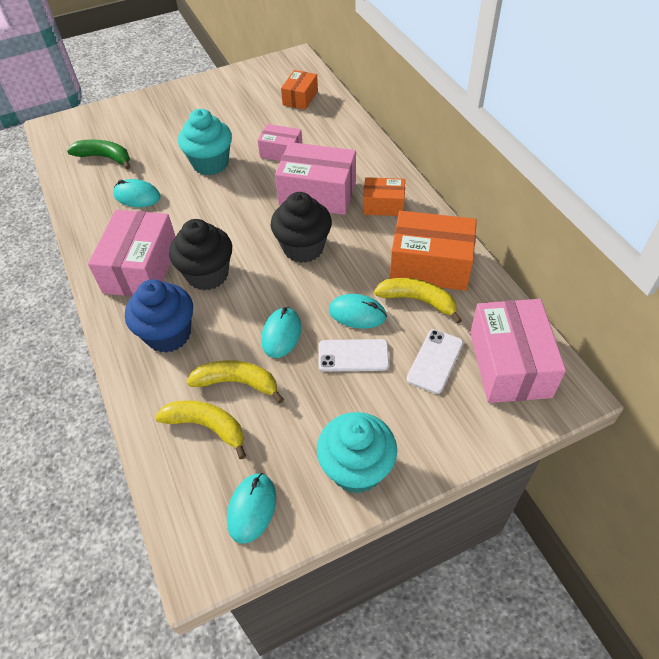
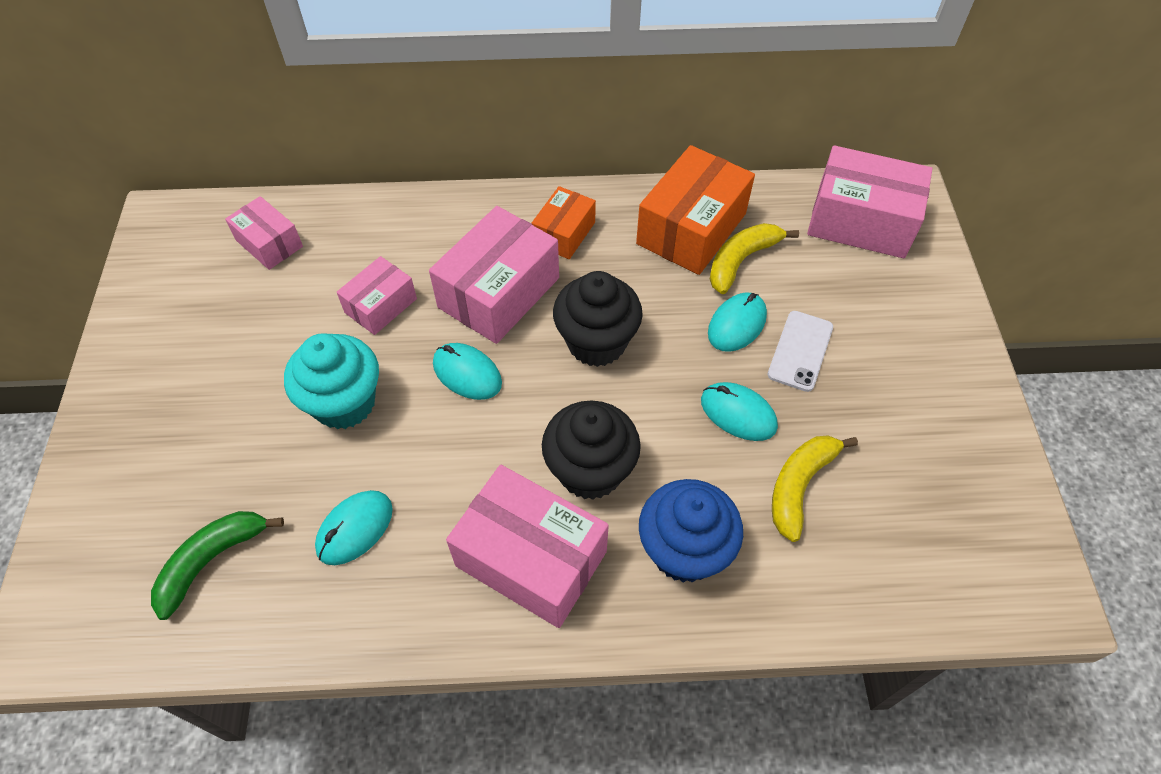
camera: 70 degrees left, 5 degrees up
(207, 426) = (858, 540): yellow banana -> none
(252, 508) = (986, 521): turquoise mouse -> turquoise mouse (467, 373)
(300, 98) = (269, 243): orange box -> pink box
(356, 469) = (957, 401): turquoise cupcake -> none
(435, 361) = (835, 280): white phone -> none

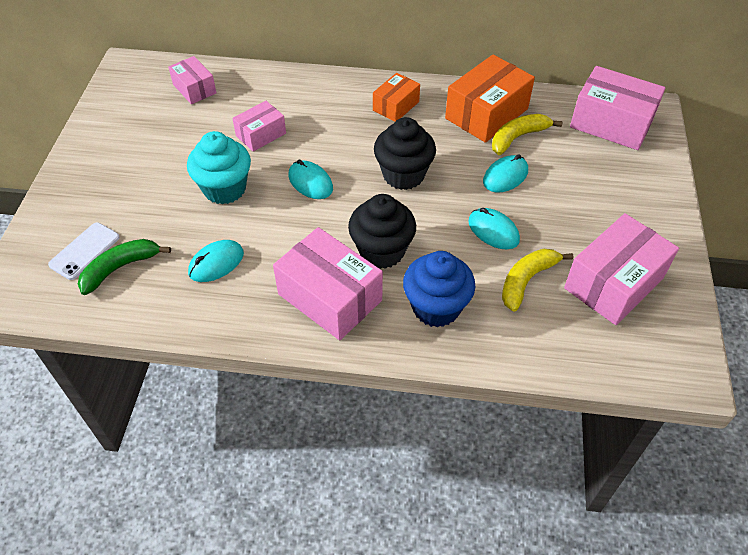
camera: 10 degrees right, 5 degrees down
(498, 292) = (342, 136): pink box -> pink box (613, 283)
(800, 351) = (547, 198): white phone -> white phone (85, 251)

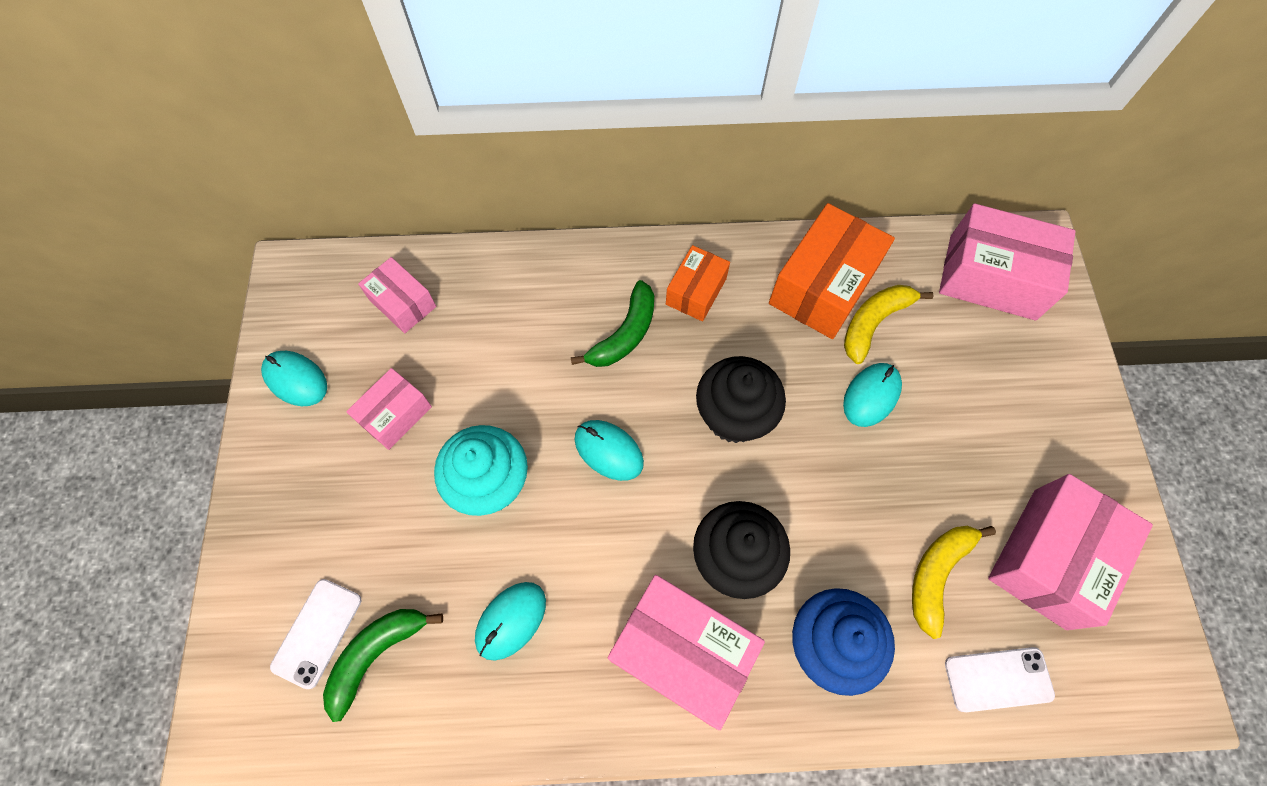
camera: 10 degrees left, 15 degrees up
(261, 134) = (518, 374): pink box -> pink box (395, 415)
(339, 122) = (624, 334): none -> green banana
(493, 231) = (875, 495): turquoise mouse -> turquoise mouse (295, 379)
(557, 346) = (998, 679): none -> white phone

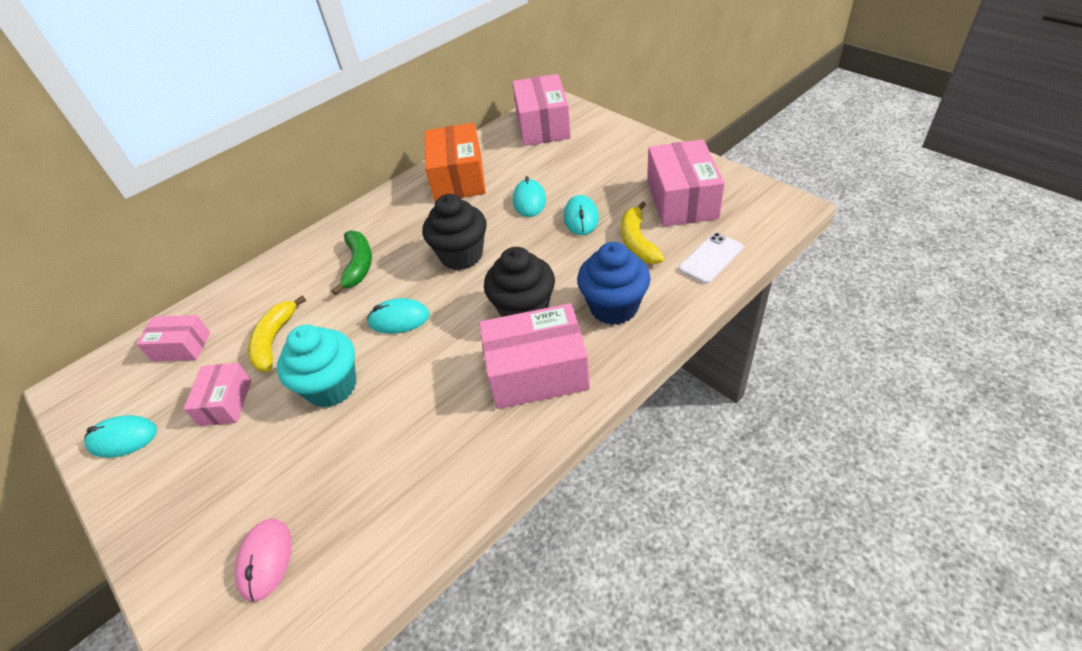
camera: 35 degrees left, 20 degrees down
(317, 633) = (265, 560): white phone -> pink mouse
(376, 654) = (326, 534): green banana -> none
(511, 620) = (411, 440): turquoise mouse -> turquoise mouse (581, 218)
(696, 291) = (386, 222): orange box -> none
(874, 323) = (501, 175): yellow banana -> yellow banana (274, 340)
(992, 277) = (542, 126): pink box -> pink box turned 75 degrees counterclockwise

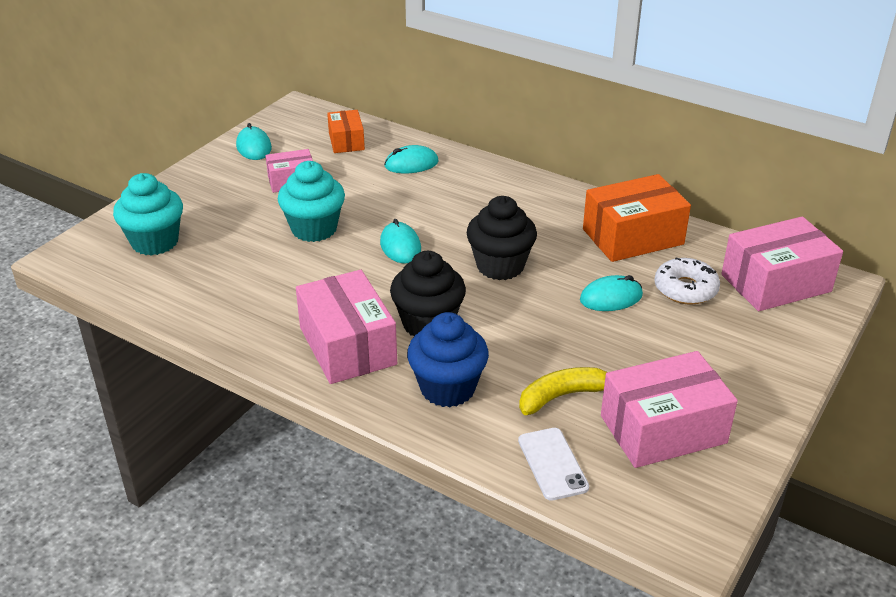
camera: 70 degrees right, 10 degrees down
(181, 347) = (346, 141): pink box -> orange box
(265, 560) = (155, 242): pink mouse -> turquoise cupcake
(274, 340) = (361, 184): yellow banana -> none
(358, 265) = (467, 204): green banana -> none
(533, 164) = (685, 289): none -> white donut
(581, 218) = (593, 343): turquoise mouse -> turquoise mouse (411, 164)
(710, 258) = (552, 464): white phone -> white phone turned 45 degrees clockwise

